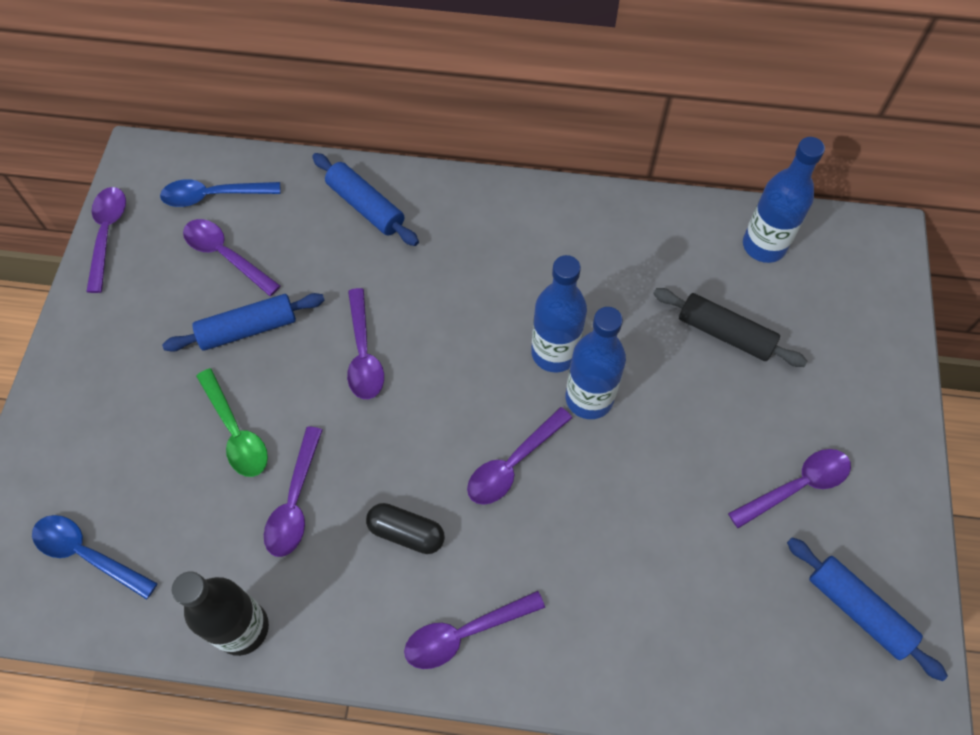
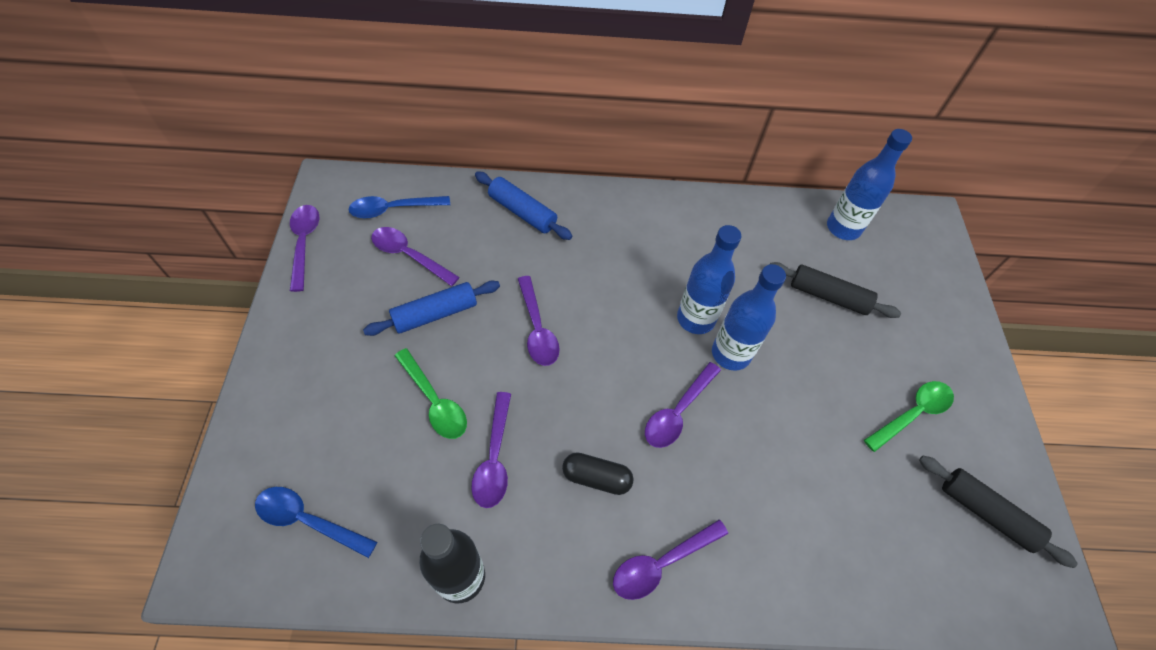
camera: 10 degrees left, 5 degrees down
(796, 486) = (912, 414): purple spoon -> green spoon
(858, 610) = (986, 513): blue rolling pin -> black rolling pin

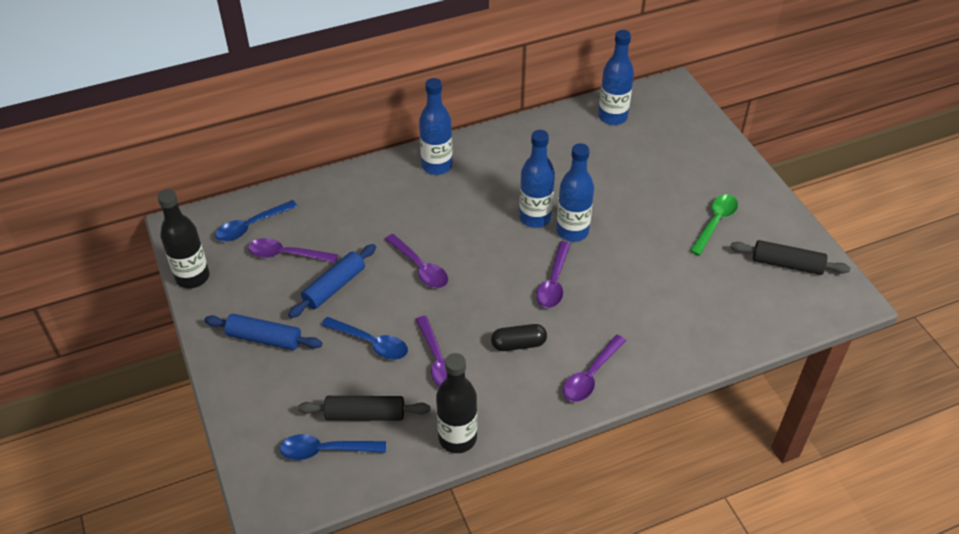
camera: 20 degrees left, 10 degrees down
(304, 243) = (192, 277): purple spoon -> black bottle
(434, 401) = (371, 343): green spoon -> blue spoon
(522, 212) = (359, 191): blue rolling pin -> blue rolling pin (264, 338)
(618, 214) = (437, 166): none -> blue bottle
(828, 296) = (623, 168): black rolling pin -> black rolling pin (365, 414)

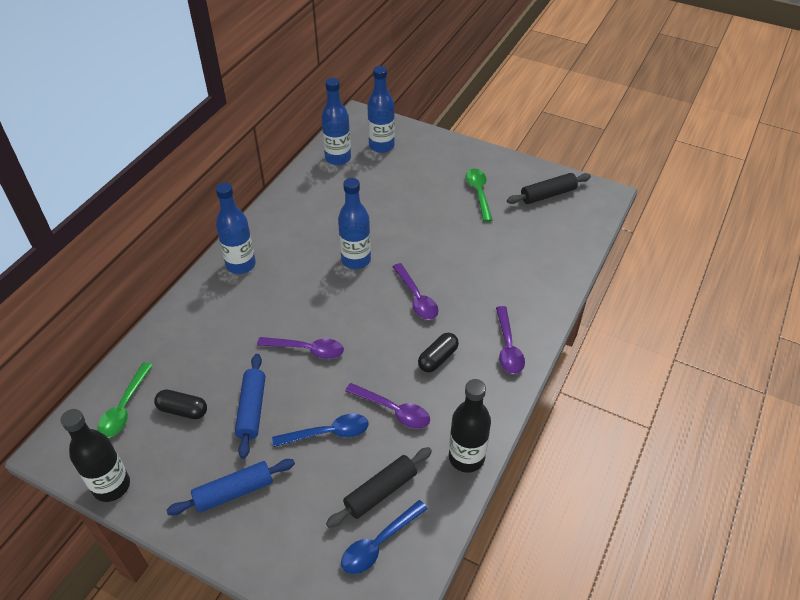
camera: 40 degrees left, 0 degrees up
(251, 226) = (125, 407): blue spoon -> green spoon
(287, 254) = (183, 410): purple spoon -> black capsule
(572, 231) = (392, 254): blue bottle -> blue bottle (381, 146)

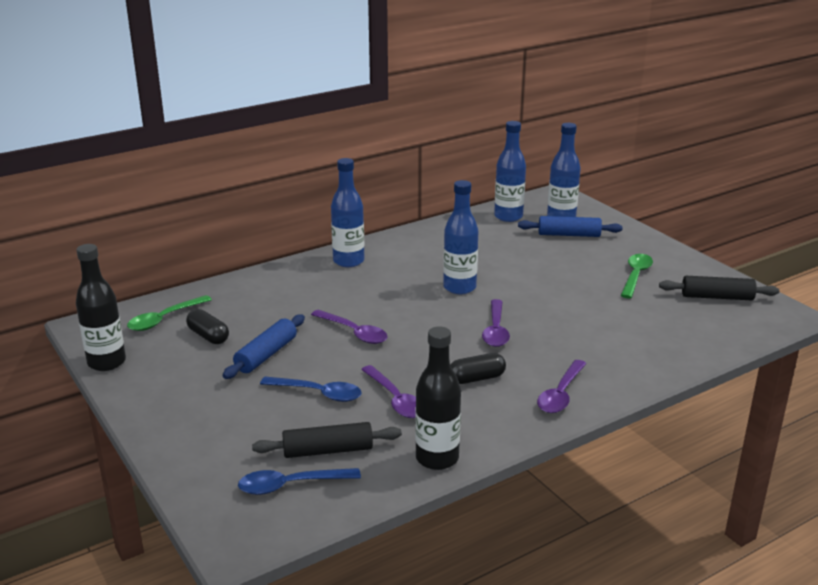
camera: 30 degrees right, 20 degrees down
(234, 492) = (198, 401): blue rolling pin -> blue rolling pin (569, 235)

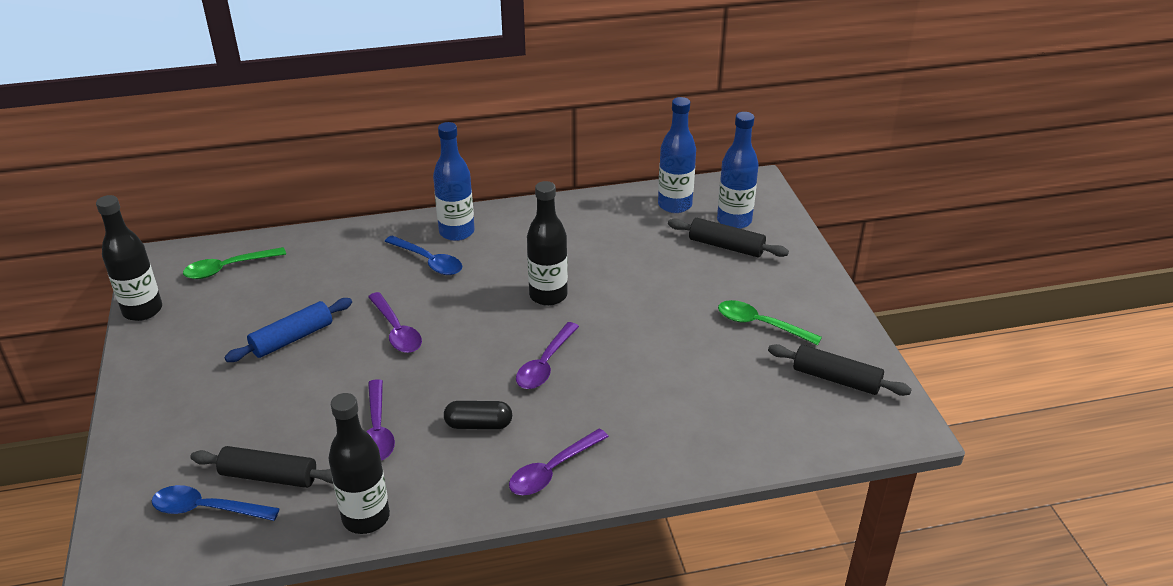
camera: 20 degrees right, 10 degrees up
(208, 336) = (254, 300): black capsule -> none
(318, 393) = (308, 401): blue spoon -> blue spoon (428, 261)
(459, 287) = (548, 295): blue bottle -> black bottle
(569, 235) = (726, 246): blue rolling pin -> black rolling pin
(635, 276) = (760, 324): green spoon -> green spoon turned 105 degrees counterclockwise

